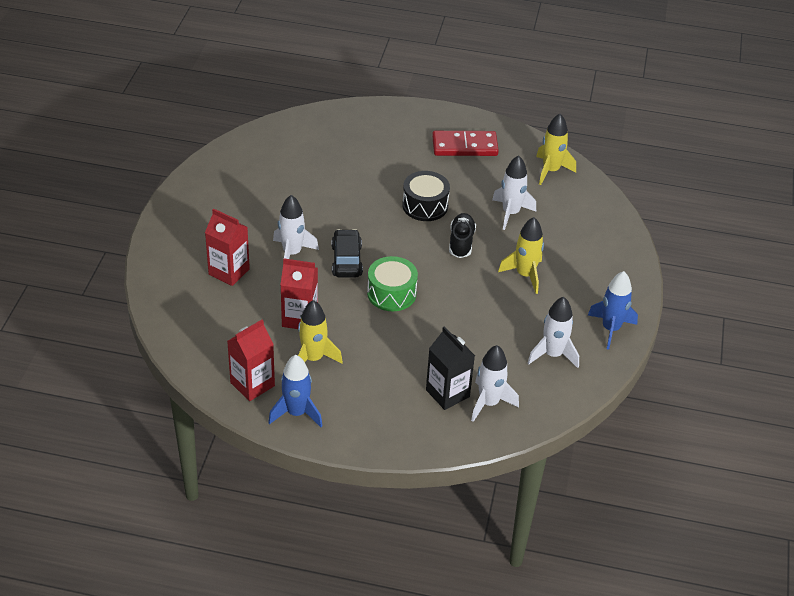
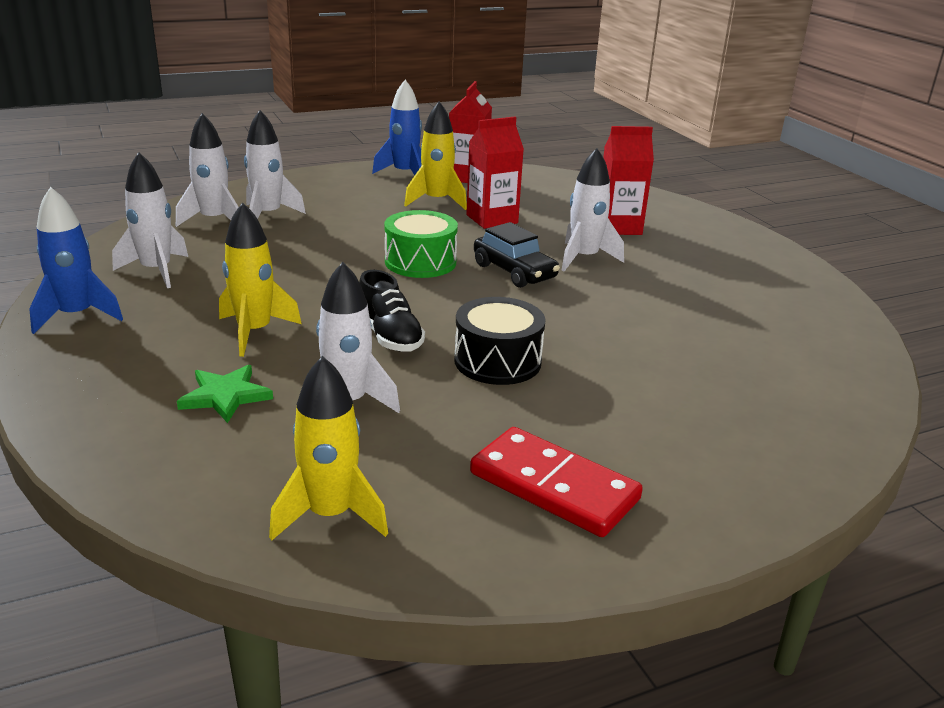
camera: 145 degrees right, 15 degrees down
(447, 393) = (268, 215): black carton -> white rocket
(464, 146) = (553, 486): red domino -> red domino turned 75 degrees clockwise
(560, 239) = (225, 396): none -> green star

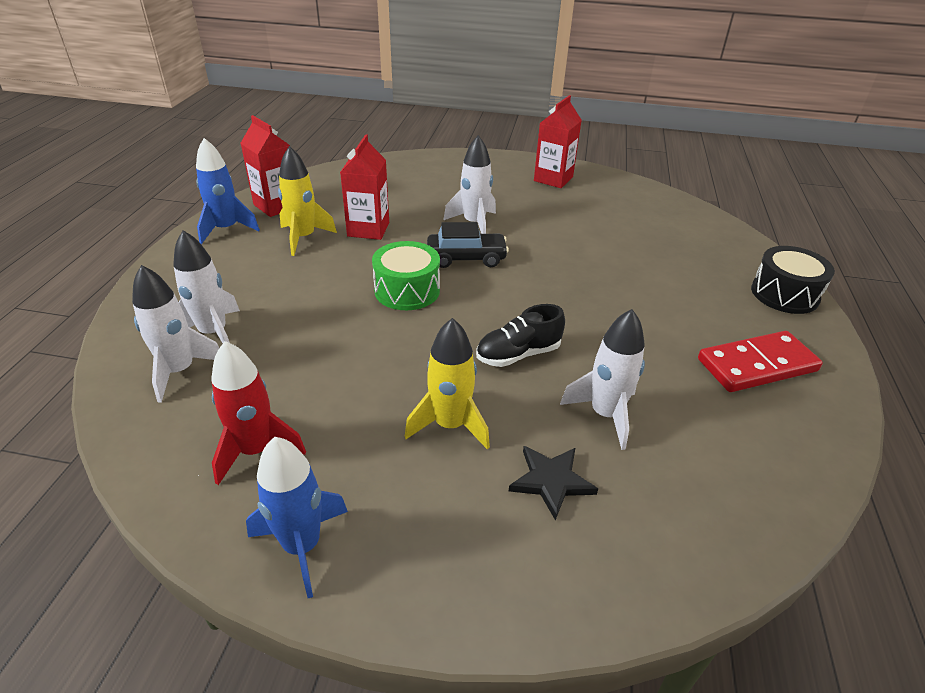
camera: 55 degrees left, 10 degrees up
(156, 271) = (256, 450): white rocket -> red rocket
(225, 396) = (551, 481): green star -> black star
(330, 515) = (753, 480): yellow rocket -> none
(389, 336) = (518, 354): black shoe -> black shoe turned 150 degrees clockwise
(497, 361) = (591, 321): black drum -> black drum (784, 294)
(618, 227) = (441, 191): red carton -> red carton (553, 179)

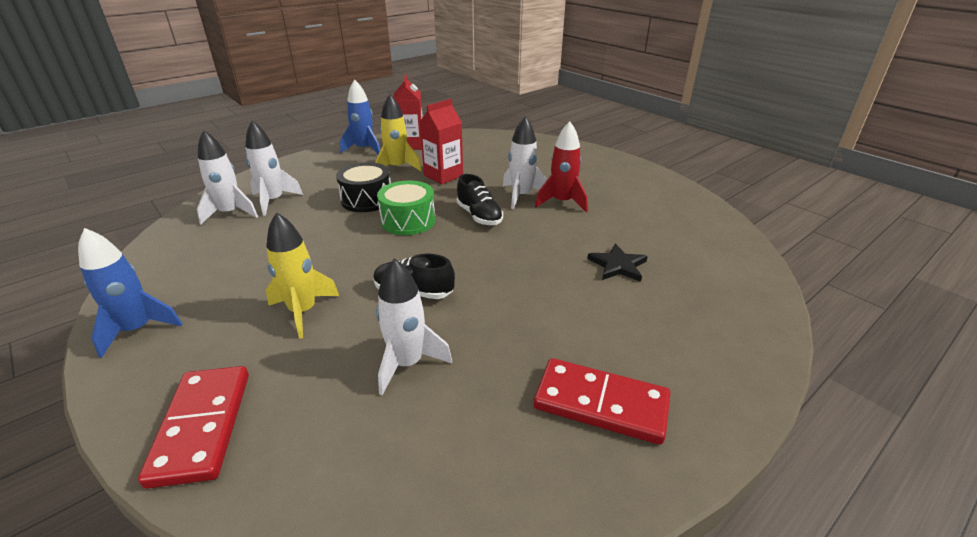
camera: 40 degrees right, 5 degrees down
(256, 450) = (197, 269): red rocket -> red rocket (562, 202)
(466, 258) = (479, 216): black car -> black shoe
(531, 571) = (202, 426): none -> red domino
(551, 481) = (302, 382): black star -> black star (617, 265)
(553, 179) = (639, 186): red carton -> none
(784, 294) = (738, 363): black drum -> black drum (367, 199)

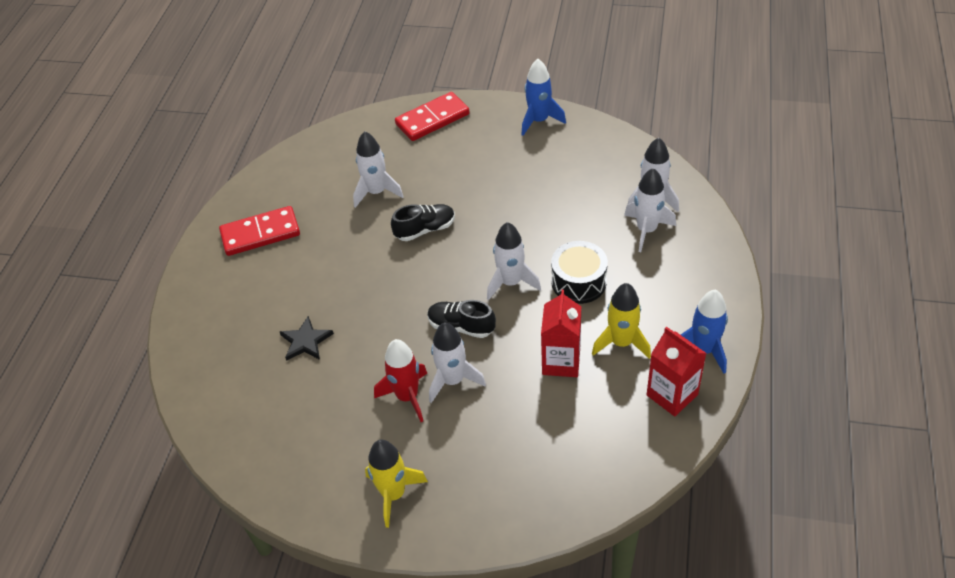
camera: 145 degrees right, 15 degrees up
(202, 426) = (432, 119): red domino -> red domino turned 75 degrees counterclockwise
(303, 311) = (471, 179): yellow rocket -> yellow rocket (393, 494)
(408, 221) = (511, 283): green drum -> white rocket

